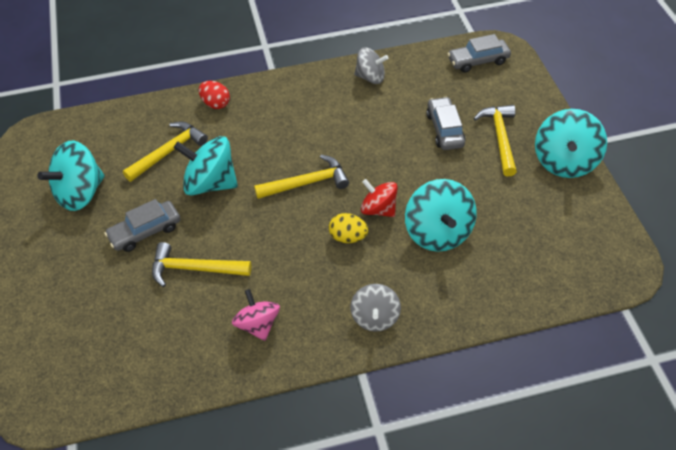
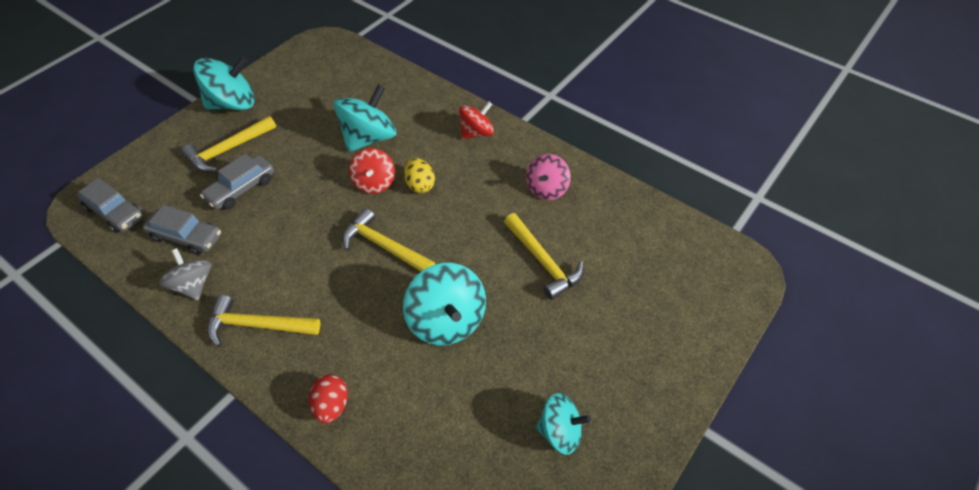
camera: 130 degrees left, 0 degrees up
(80, 193) = (560, 432): turquoise spinning top -> turquoise spinning top, size x0.64
(145, 231) = (545, 329): grey car -> grey car (186, 237)
(168, 152) = (439, 393): yellow hammer -> yellow hammer (258, 325)
(375, 317) = (476, 133): grey spinning top -> red spinning top

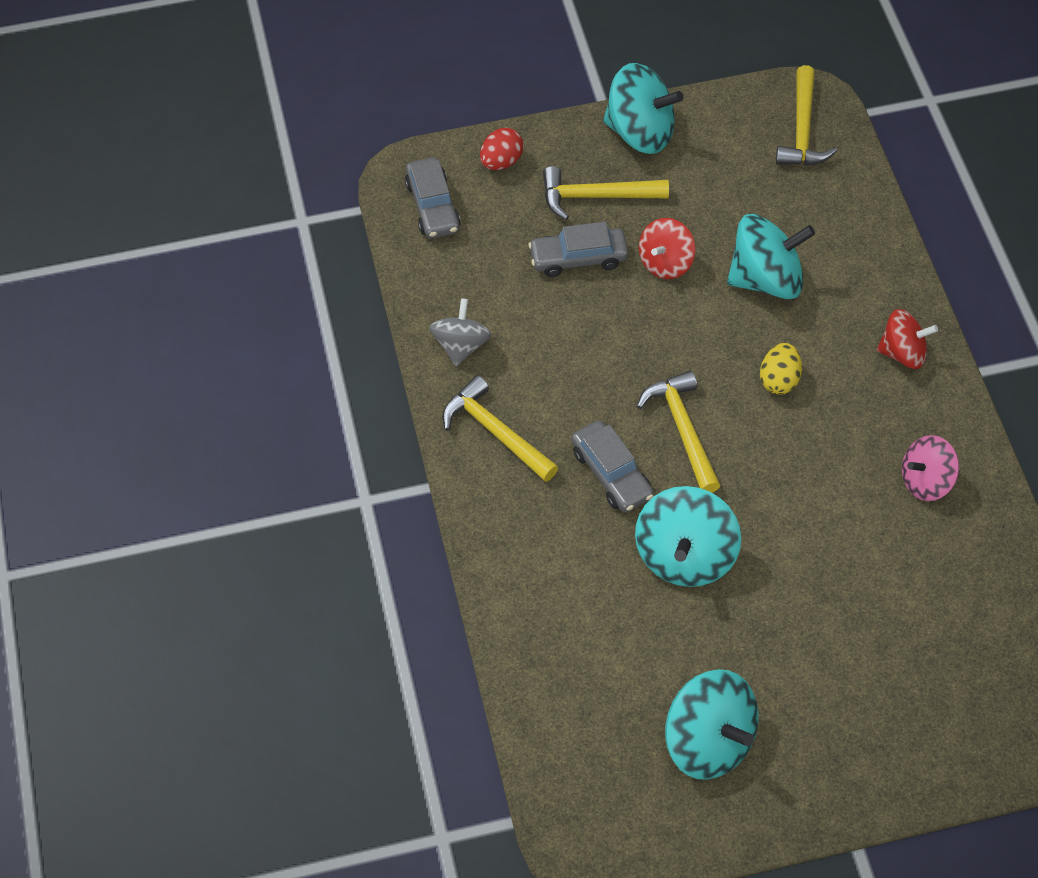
camera: 40 degrees right, 5 degrees up
(186, 237) = (487, 283): grey car -> grey car (611, 474)
(331, 405) = (512, 562): red egg -> red egg (501, 162)
(374, 183) = (729, 343): red spinning top -> red spinning top (665, 263)
(543, 261) = (843, 563): yellow hammer -> yellow hammer (802, 129)
(560, 432) = (708, 741): turquoise spinning top -> turquoise spinning top, size x1.57

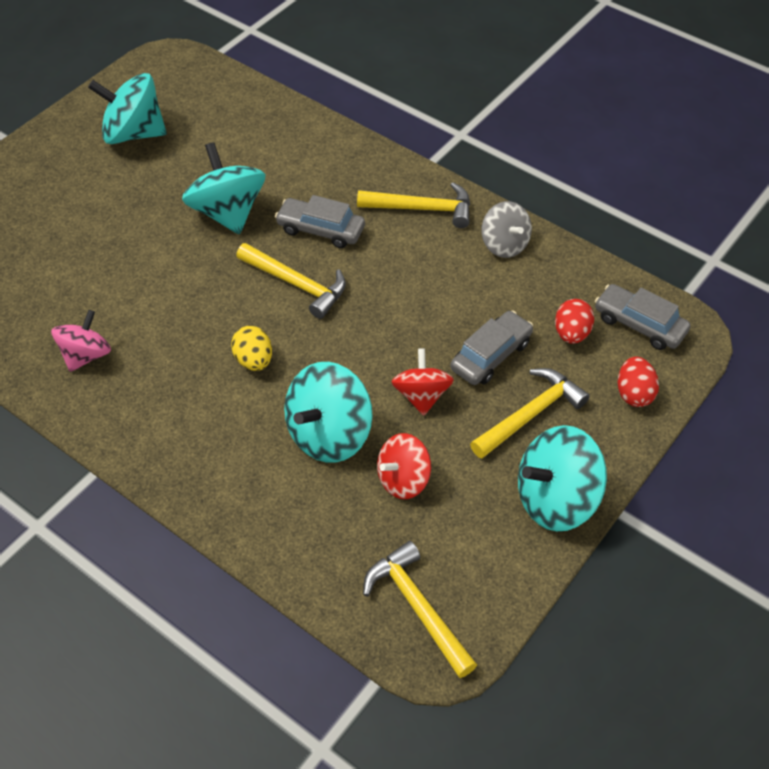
camera: 140 degrees right, 5 degrees down
(495, 234) = (571, 333): none -> red egg
(903, 353) = (168, 443): red spinning top -> red spinning top (403, 479)

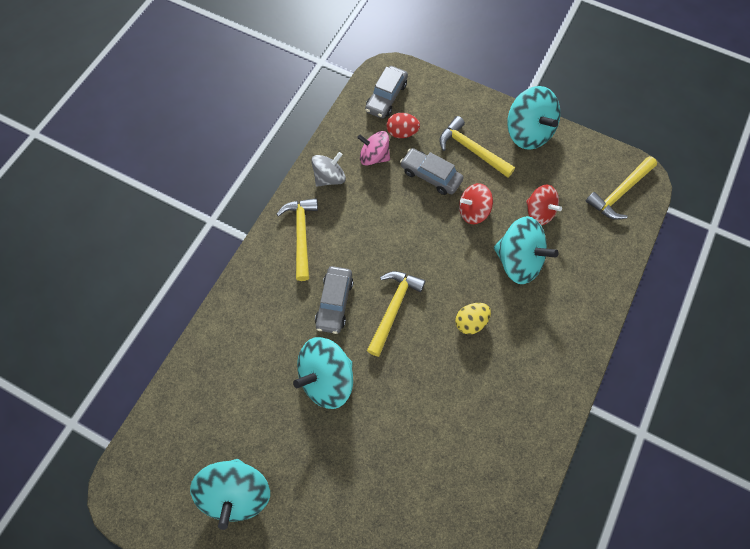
camera: 100 degrees left, 15 degrees up
(86, 355) = (496, 447): pink spinning top -> pink spinning top (374, 156)
(634, 393) = (441, 98): red egg -> none

